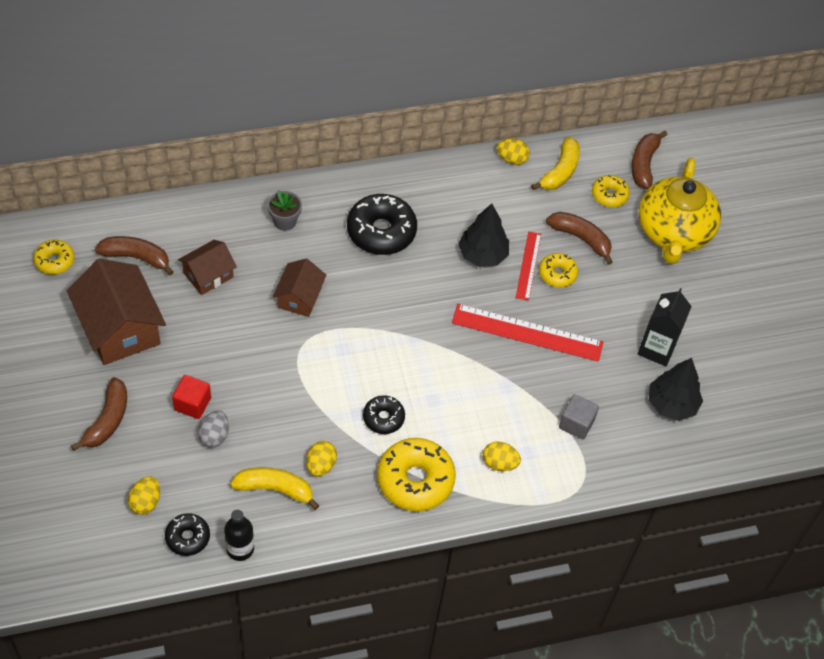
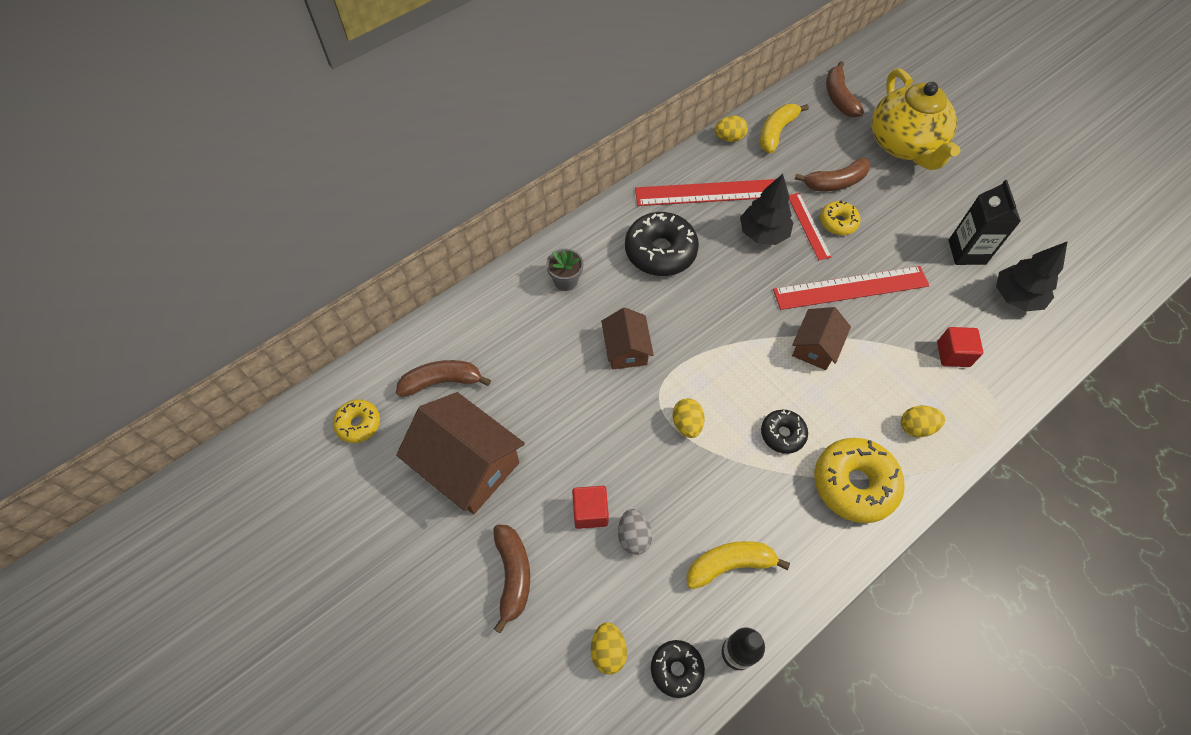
camera: 20 degrees left, 5 degrees up
(208, 275) = (524, 367): brown house -> brown house (815, 347)
(321, 465) = (757, 515): yellow egg -> yellow egg (687, 424)
(457, 199) = (707, 192): none -> red ruler
(560, 171) = (776, 132): yellow banana -> yellow banana turned 150 degrees counterclockwise
(576, 423) = (953, 354): grey cube -> red cube
(581, 239) = (835, 182): brown banana -> brown banana turned 150 degrees clockwise
(609, 195) = (830, 135): yellow donut -> none

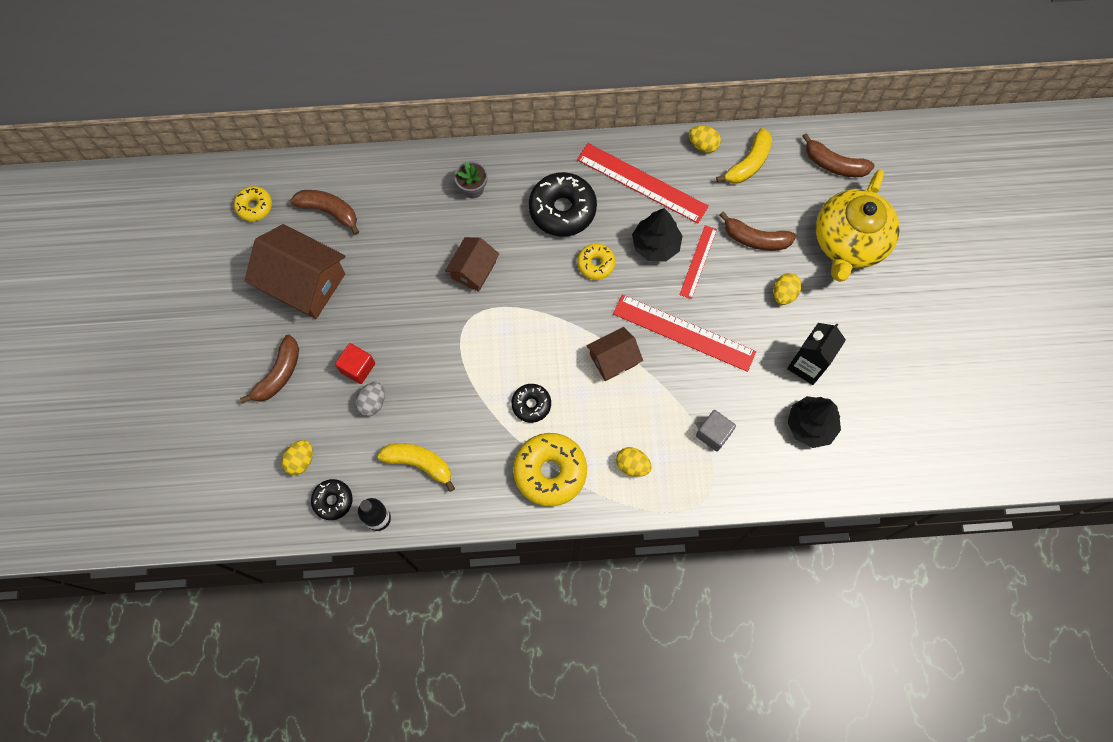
camera: 35 degrees right, 10 degrees up
(467, 464) = (303, 282): brown house -> brown house turned 45 degrees counterclockwise
(687, 424) = (470, 352): yellow egg -> yellow egg (784, 294)
(776, 132) = (748, 163): yellow banana -> yellow banana turned 150 degrees clockwise
(838, 222) = (725, 274): yellow donut -> yellow donut (596, 264)
(839, 97) = (834, 164): brown banana -> brown banana turned 90 degrees counterclockwise
(953, 354) = (713, 434): red cube -> grey cube

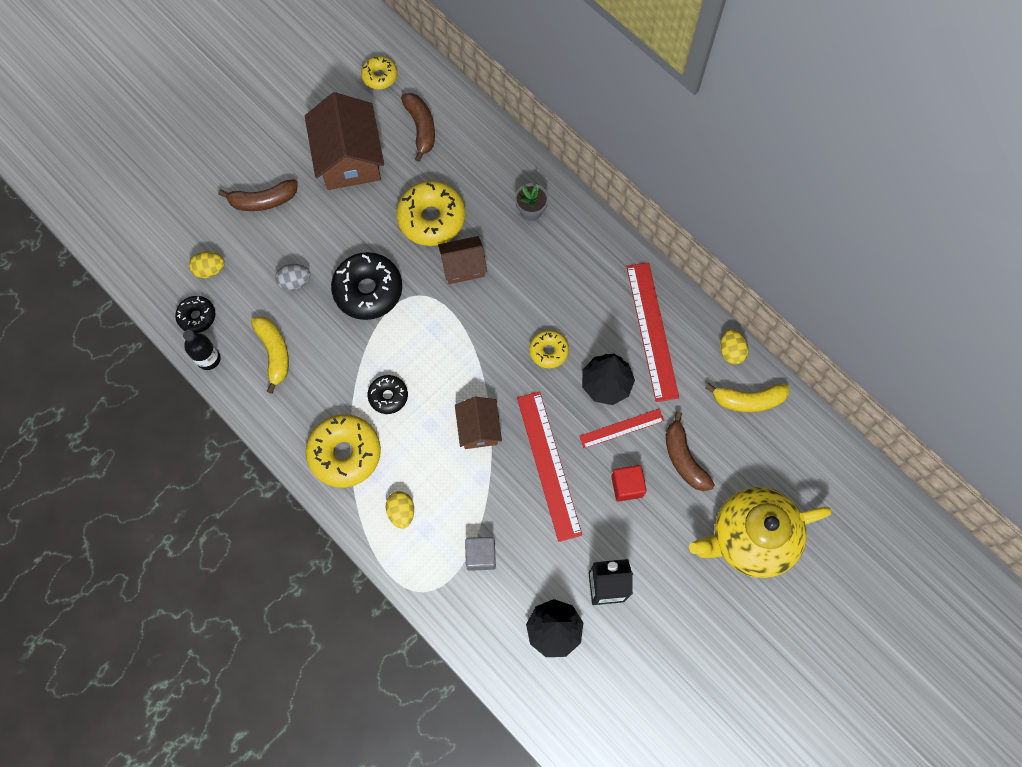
camera: 50 degrees right, 0 degrees up
(357, 367) = (313, 249): red cube -> red cube (627, 486)
(413, 262) = (431, 218): none -> yellow donut
(562, 209) = (573, 289): black donut -> black donut (368, 290)
(613, 359) = (478, 428): brown house -> brown house turned 60 degrees clockwise
(784, 294) = (654, 519): yellow egg -> none
(834, 164) = (813, 470): brown banana -> none

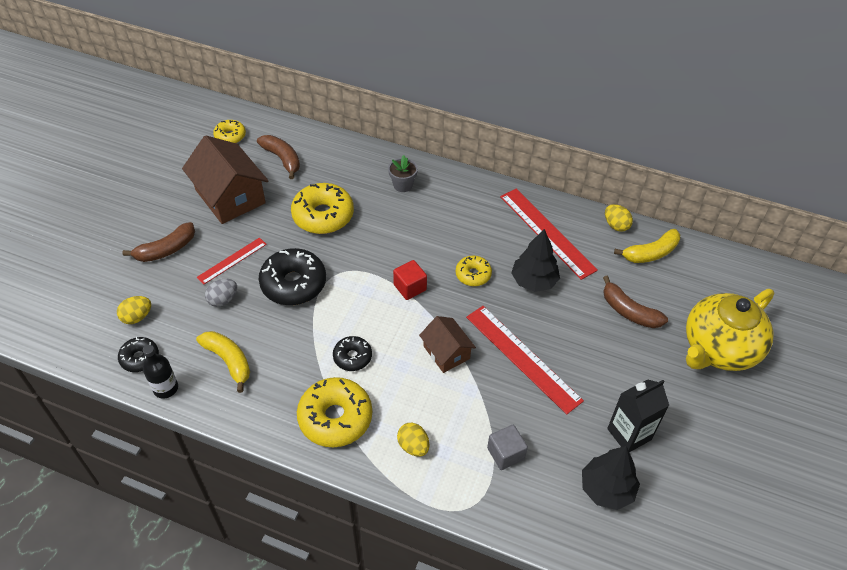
camera: 25 degrees left, 20 degrees down
(463, 266) = (367, 239): brown house -> none
(621, 428) = (565, 308): red ruler -> red ruler (232, 260)
(627, 486) = (597, 349): red cube -> red cube (410, 287)

